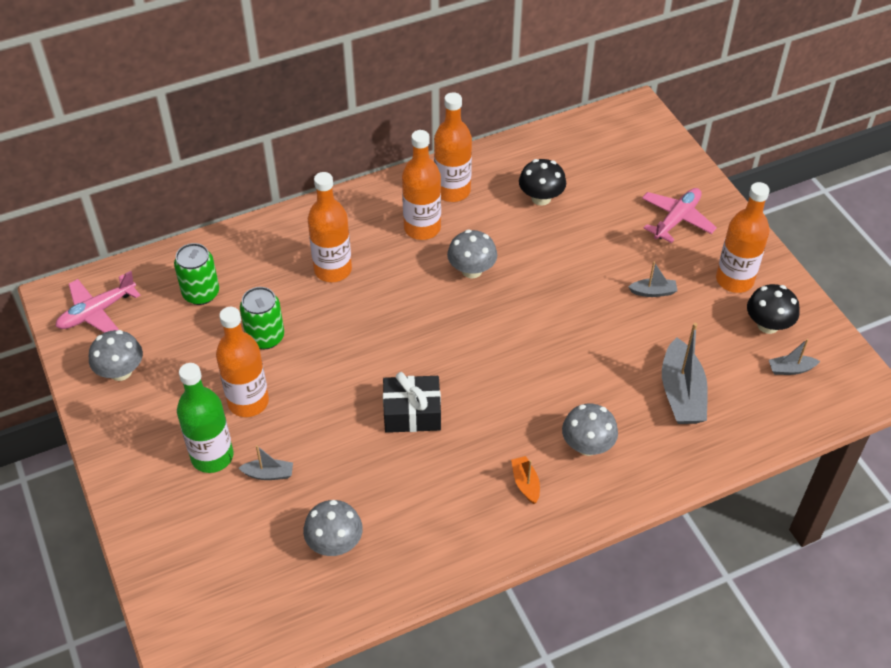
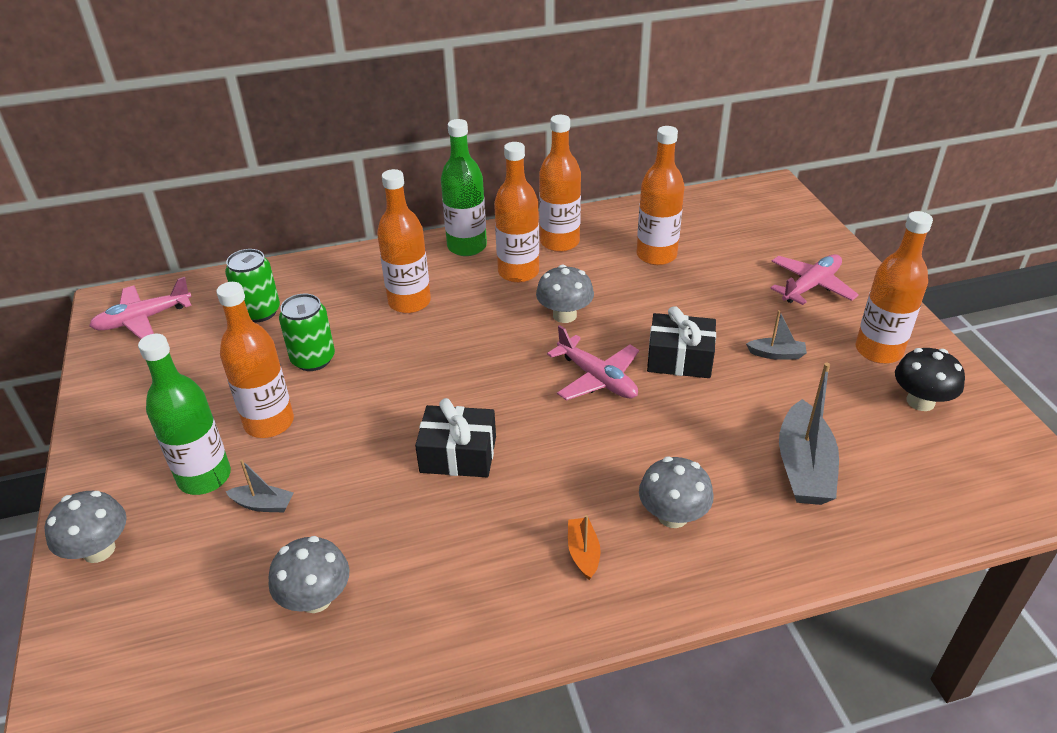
camera: 10 degrees right, 10 degrees down
(121, 371) = (141, 378): grey mushroom -> grey mushroom (99, 550)
(369, 203) = (467, 246): none -> green bottle
(510, 331) = (597, 378): none -> pink plane
(541, 198) = (656, 255): black mushroom -> orange bottle
(575, 304) = (680, 359): none -> black gift
(790, 369) = (951, 454): grey boat -> none

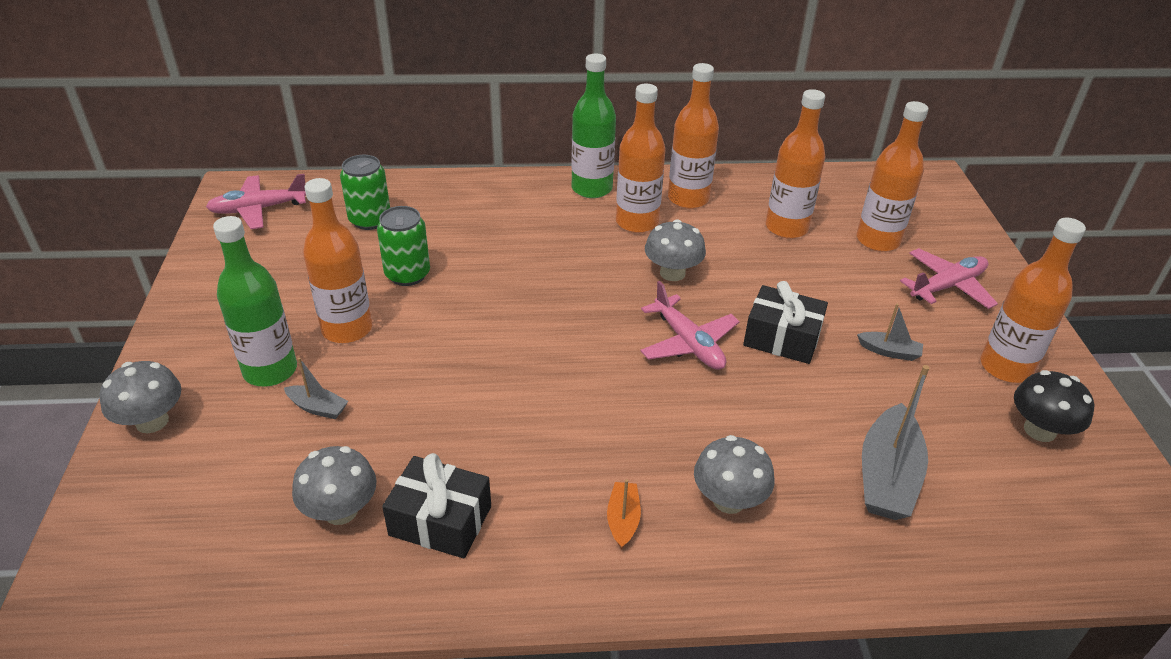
camera: 10 degrees right, 0 degrees up
(409, 302) = (518, 234): orange bottle -> orange bottle (878, 240)
(458, 454) = (523, 394): black gift -> black gift (440, 521)

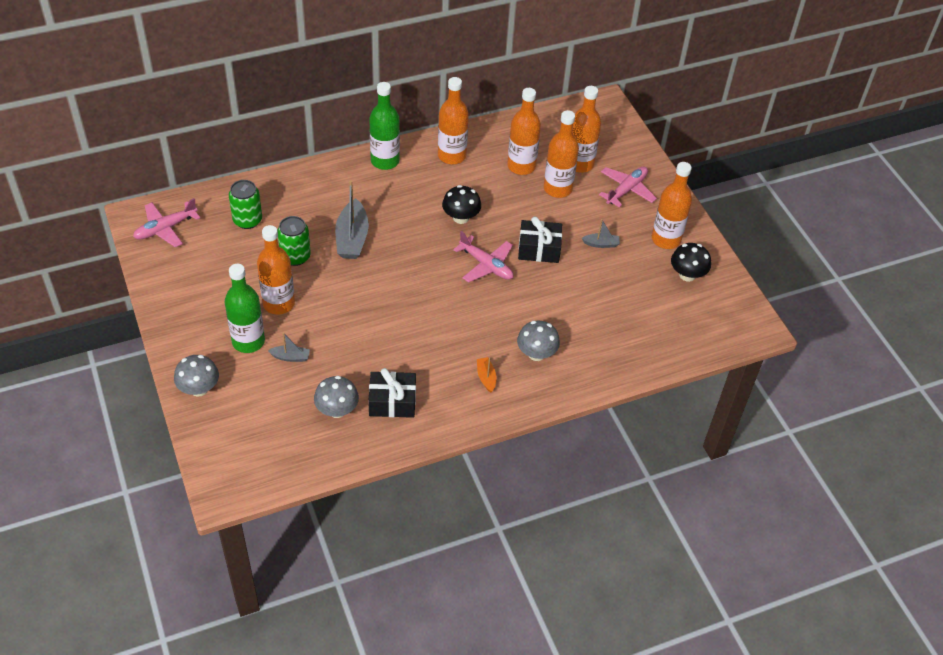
camera: 20 degrees left, 10 degrees up
(637, 222) = (425, 183): orange bottle -> orange bottle (557, 189)
(672, 273) = (461, 217): grey mushroom -> black mushroom
(887, 476) = (613, 321): grey boat -> grey boat (352, 238)

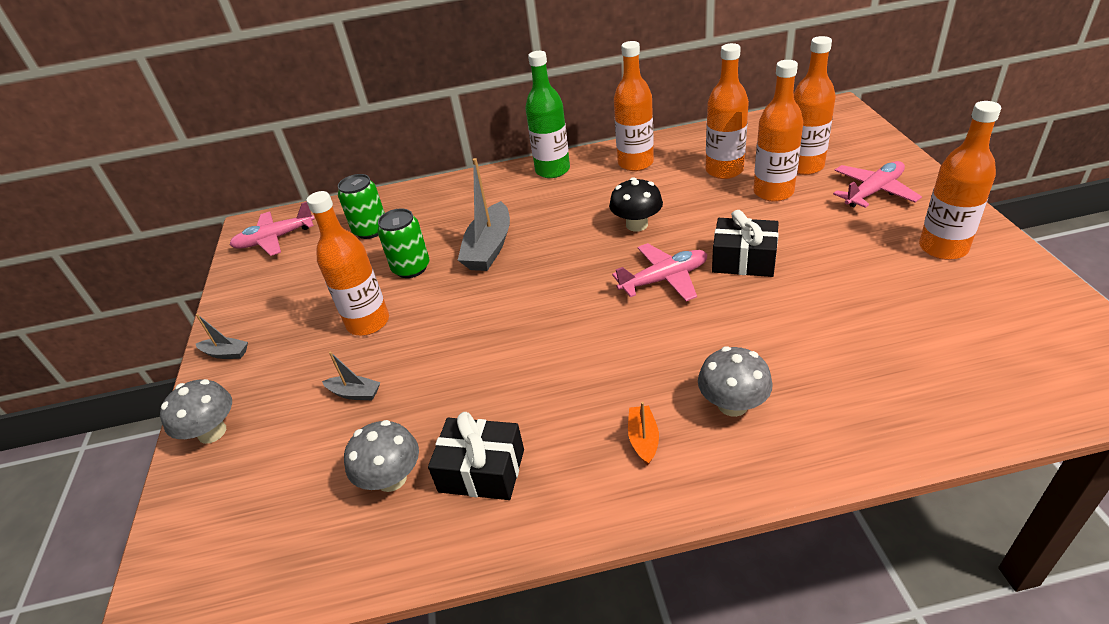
camera: 20 degrees right, 10 degrees down
(248, 341) = (308, 369): green bottle -> none
(486, 265) = (664, 279): pink plane -> pink plane turned 75 degrees counterclockwise
(601, 244) = (839, 254): grey boat -> grey boat (226, 353)
(687, 275) = (988, 294): black mushroom -> none

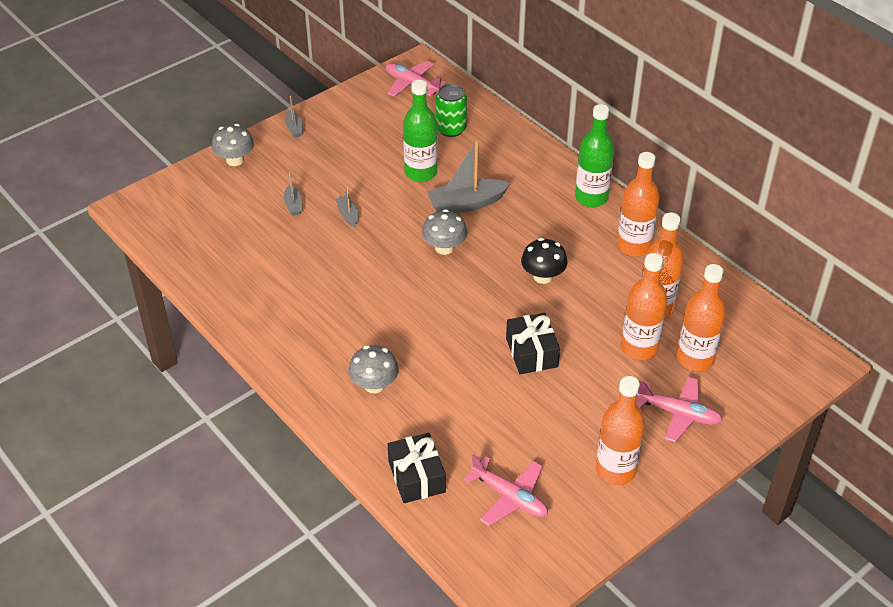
camera: 55 degrees right, 5 degrees up
(368, 322) = (355, 179): orange bottle -> none
(391, 478) = (242, 253): grey mushroom -> grey mushroom (444, 248)
(411, 268) = (421, 173): green can -> green bottle
(420, 346) = (348, 215): none -> grey boat
(481, 471) = (266, 288): black gift -> black gift (416, 477)
(643, 439) = (324, 351): orange boat -> none
(664, 279) = (483, 314): pink plane -> pink plane (510, 497)

